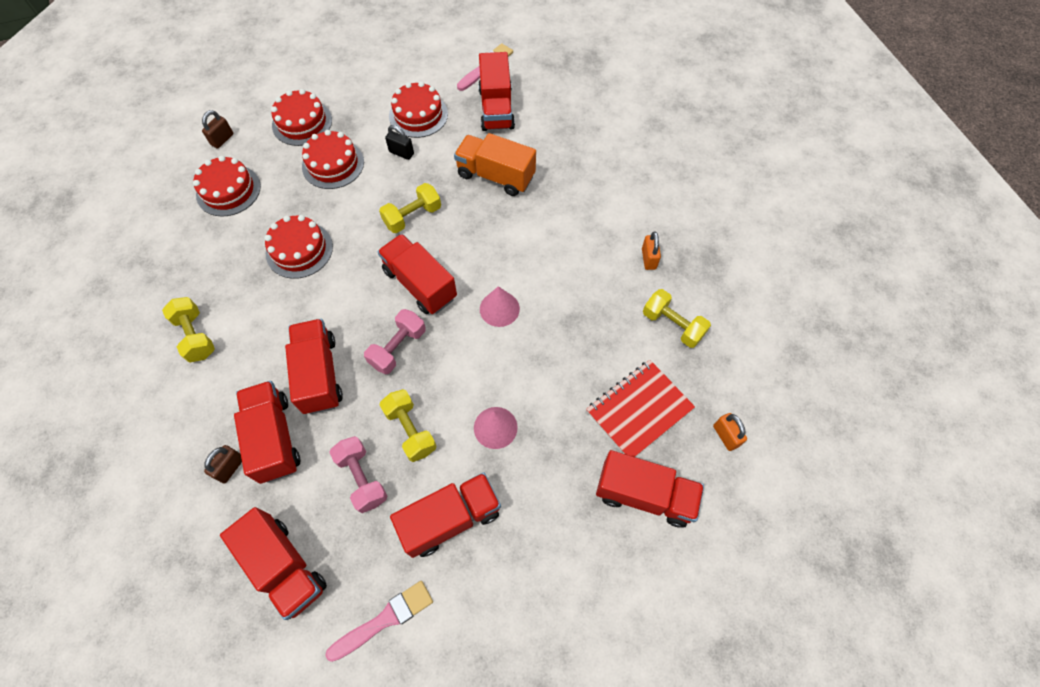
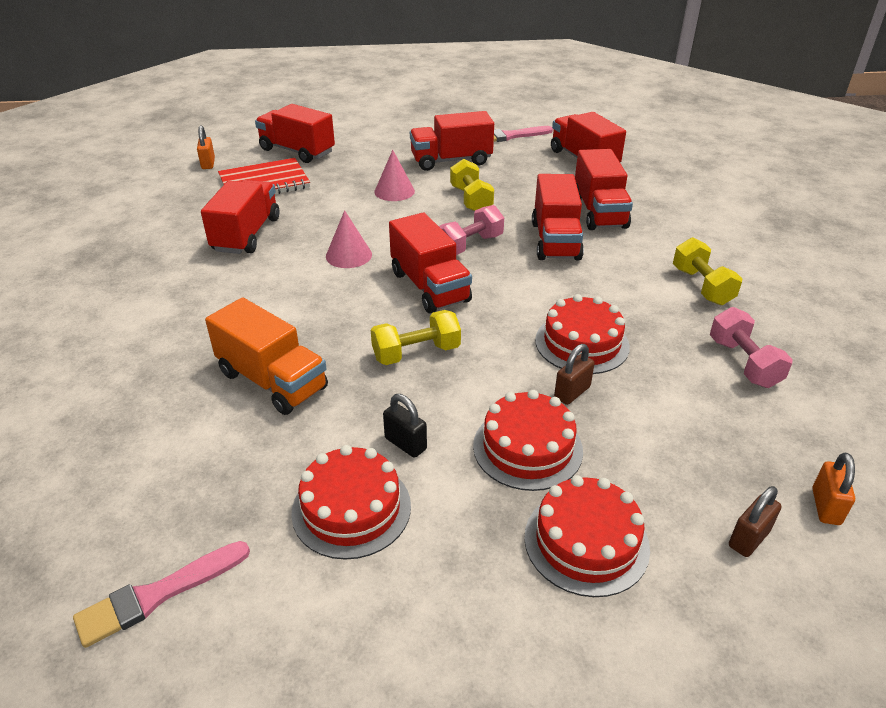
camera: 165 degrees left, 25 degrees down
(228, 190) = (708, 440): red cake -> none
(230, 467) = (637, 203): brown padlock -> brown padlock (572, 392)
(362, 478) = (519, 184): pink dumbbell -> pink dumbbell (743, 363)
(496, 108) = (201, 490): red truck -> red truck (246, 234)
(648, 259) = (154, 266): orange padlock -> orange padlock (826, 506)
(672, 325) = (183, 220): yellow dumbbell -> none

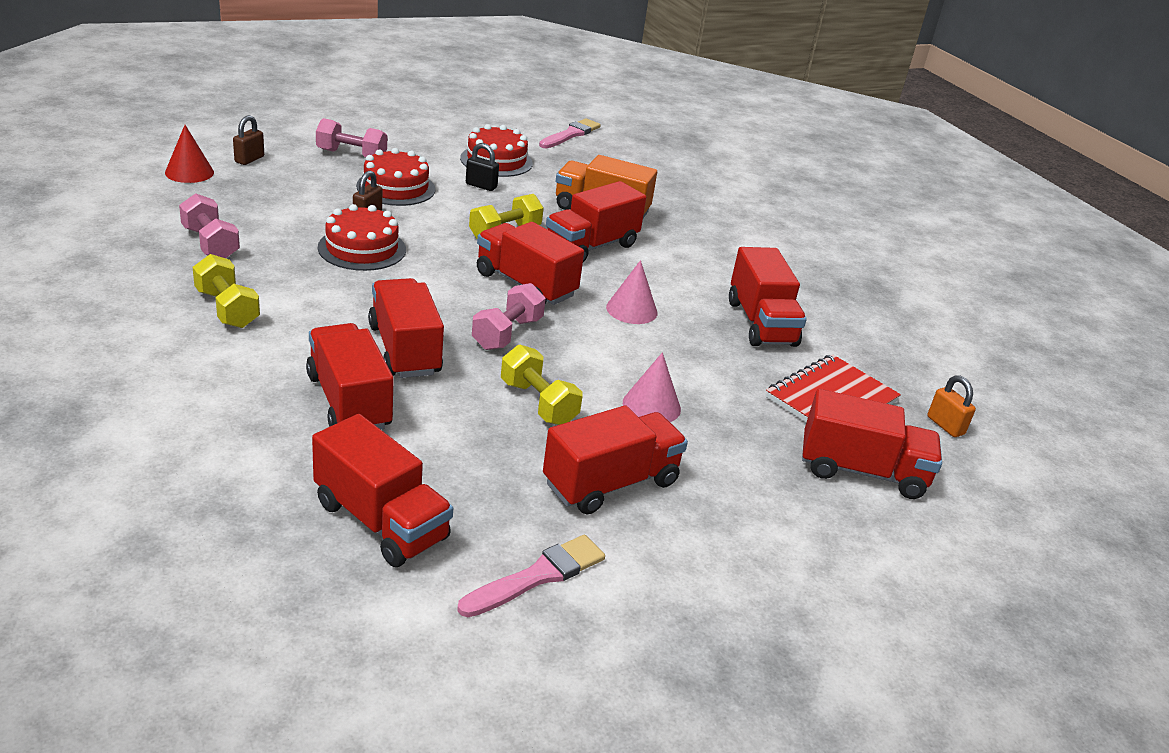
camera: 155 degrees right, 5 degrees down
(330, 326) = (591, 246): none -> red truck
(586, 542) = (351, 155): red cake -> pink dumbbell
(826, 506) = (189, 172): orange padlock -> red cone

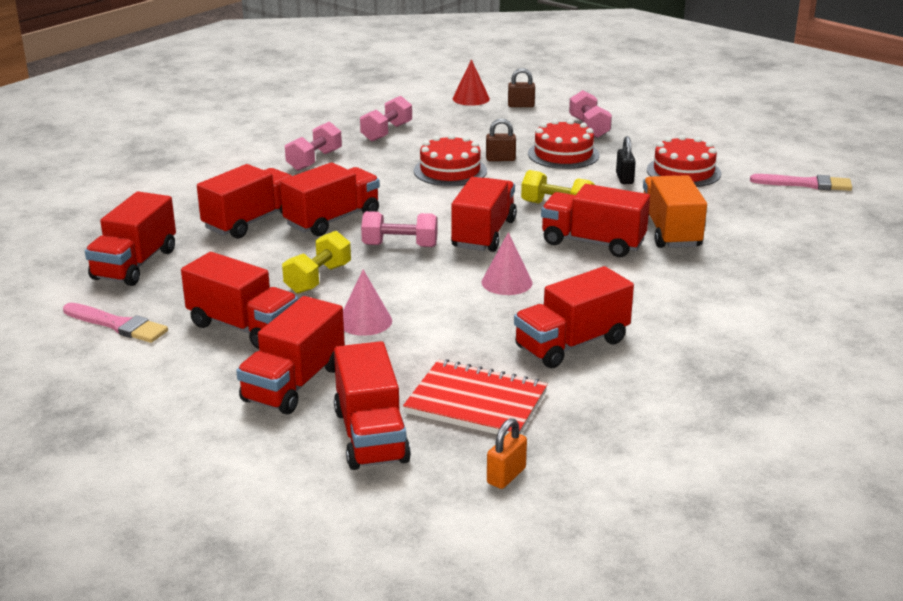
camera: 70 degrees right, 5 degrees down
(227, 309) = (314, 160): yellow dumbbell -> pink dumbbell
(749, 486) = (294, 384): none -> red truck

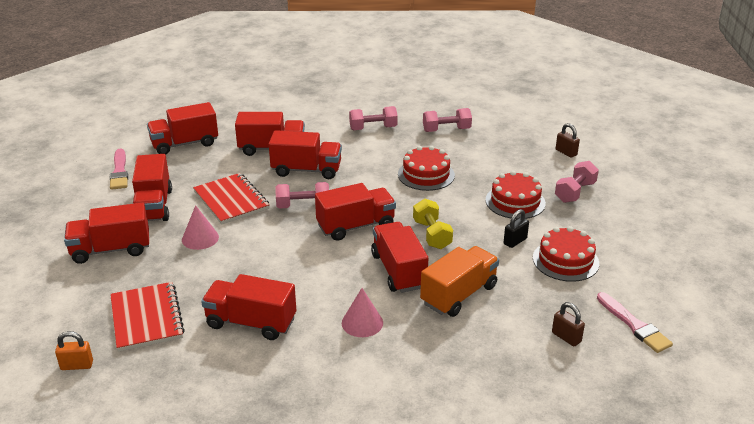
camera: 50 degrees right, 5 degrees up
(318, 278) = (231, 200): yellow dumbbell -> red notebook
(371, 436) = (80, 299): red truck -> none
(400, 245) = (303, 206): pink dumbbell -> pink dumbbell turned 60 degrees counterclockwise
(471, 98) = (545, 131): red cone -> none
(500, 159) = (470, 183): brown padlock -> brown padlock (566, 337)
(506, 282) = (303, 263): pink cone -> pink cone (362, 323)

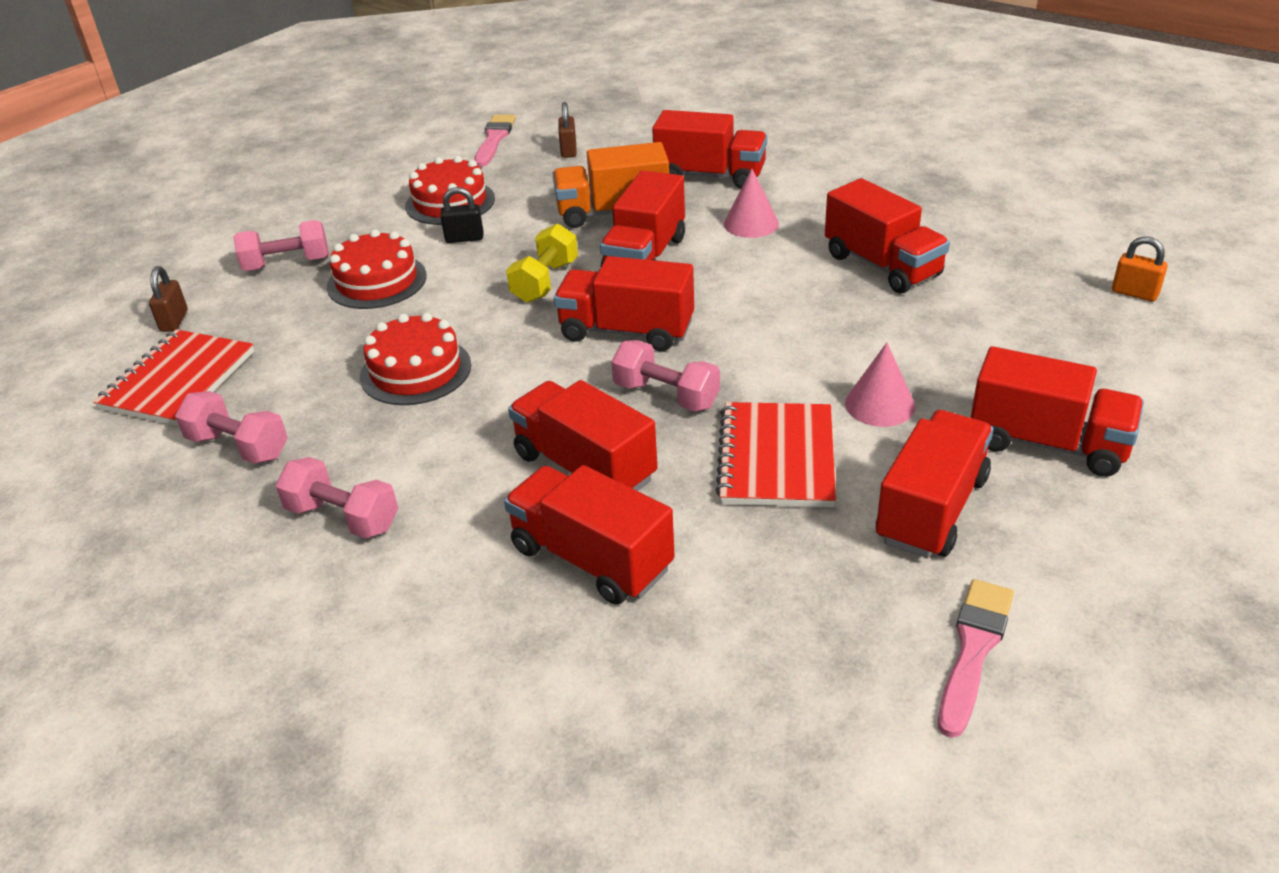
camera: 140 degrees left, 5 degrees up
(147, 318) = (1020, 315): red notebook -> red notebook (178, 380)
(185, 144) = (768, 679): red truck -> red truck (710, 176)

